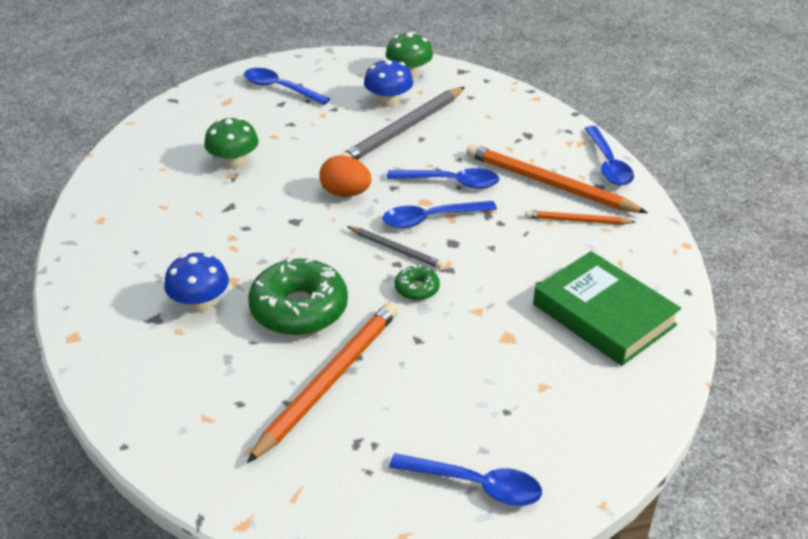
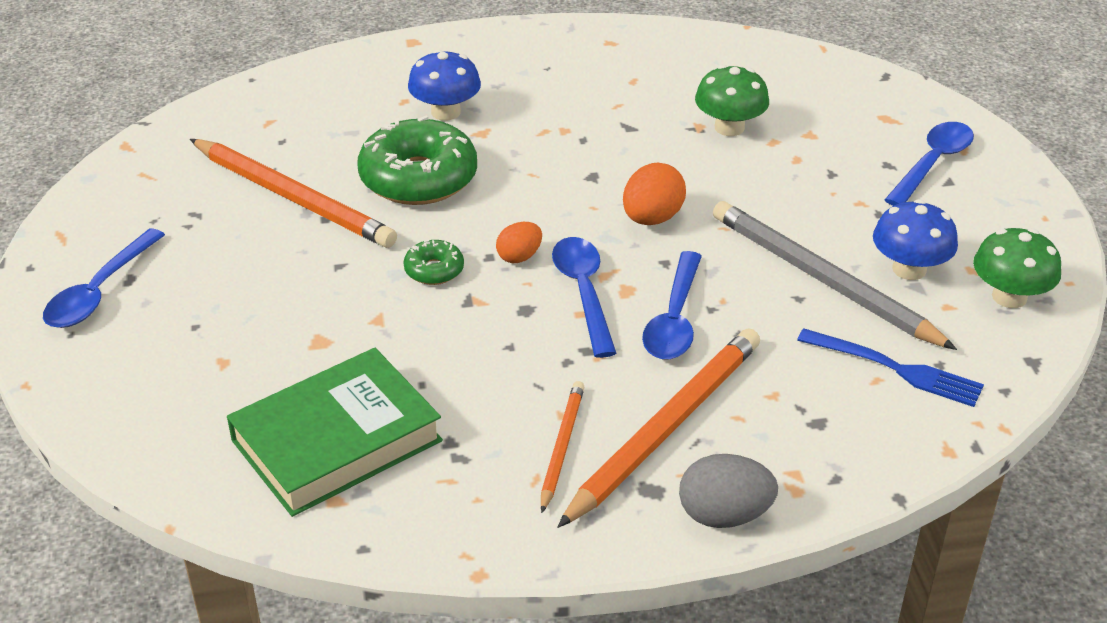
camera: 95 degrees right, 0 degrees up
(396, 249) = (519, 257): grey pencil -> orange egg
(478, 109) = (896, 369): none -> blue fork
(608, 164) = (724, 515): blue spoon -> grey egg

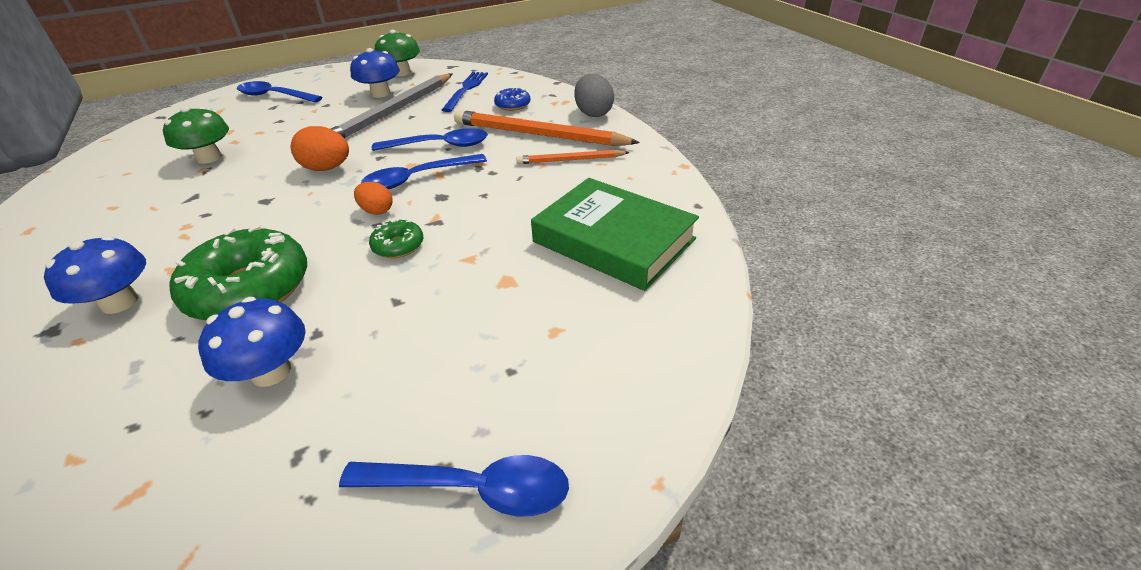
camera: 105 degrees left, 0 degrees up
(293, 197) = (271, 372): orange pencil -> blue mushroom
(801, 417) = (513, 105): none -> blue donut

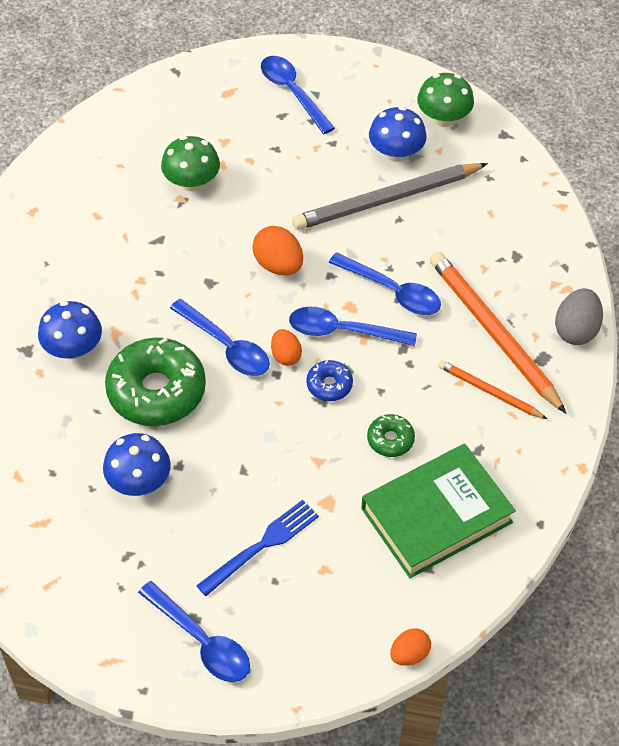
camera: 35 degrees right, 15 degrees up
(310, 229) = (226, 346): none -> blue spoon
(398, 246) = (277, 411): green donut -> green donut (390, 440)
(466, 89) = (485, 199): blue fork -> blue fork (262, 545)
(513, 105) = (509, 262): blue donut -> blue donut (329, 385)
(614, 240) = (436, 515): green book -> green book turned 75 degrees clockwise
(711, 348) = (409, 654): none -> orange egg

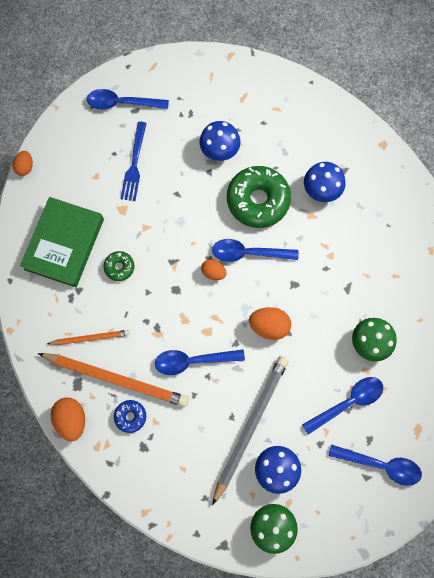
camera: 140 degrees right, 20 degrees up
(329, 385) = (176, 273): blue donut -> blue donut (130, 416)
(342, 331) = (197, 312): blue spoon -> blue spoon (348, 402)
(576, 330) = (71, 419): grey egg -> orange egg

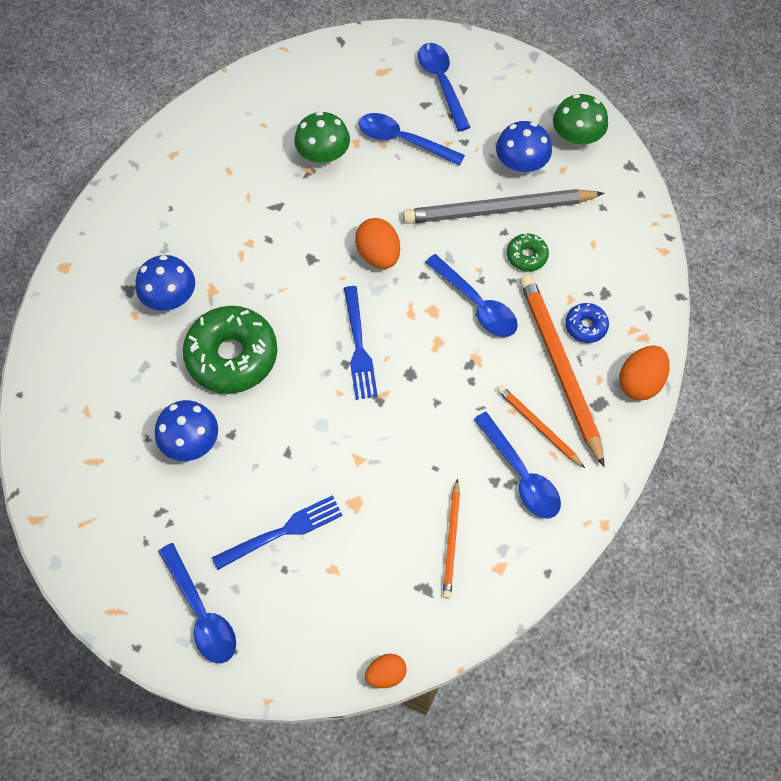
camera: 125 degrees left, 10 degrees down
(64, 244) = (452, 541): green book -> orange pencil
(119, 267) = (431, 454): green donut -> green donut (526, 256)
(213, 272) = (359, 347): orange egg -> blue fork
(248, 253) = (307, 326): blue spoon -> blue spoon (521, 474)

